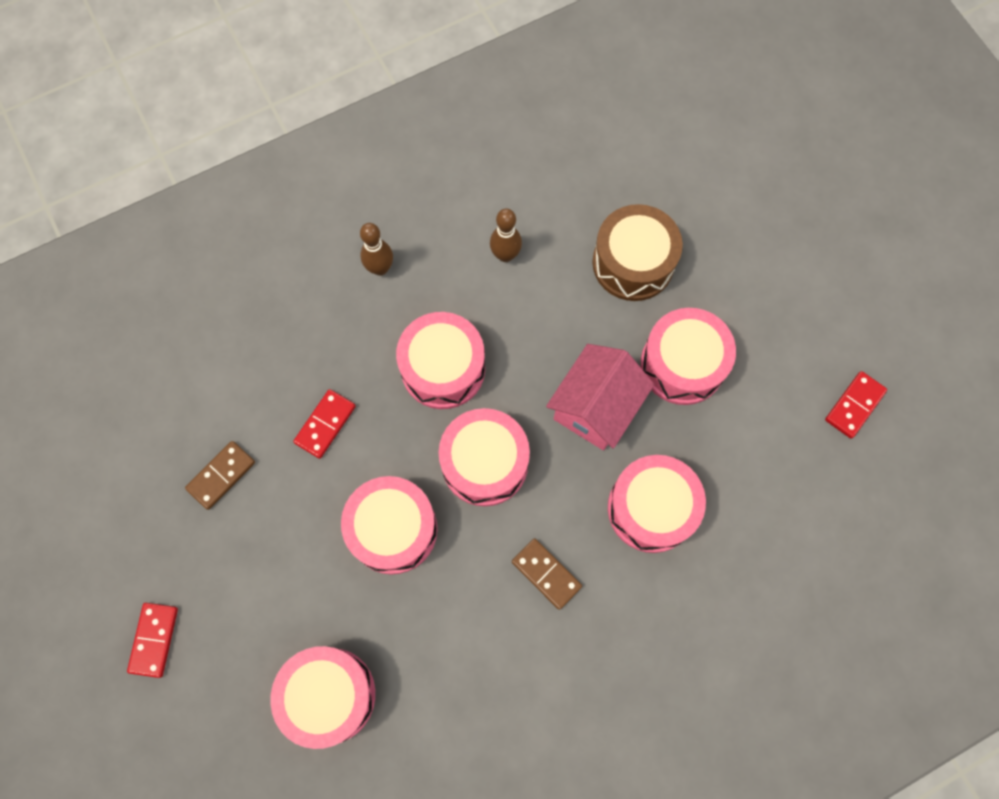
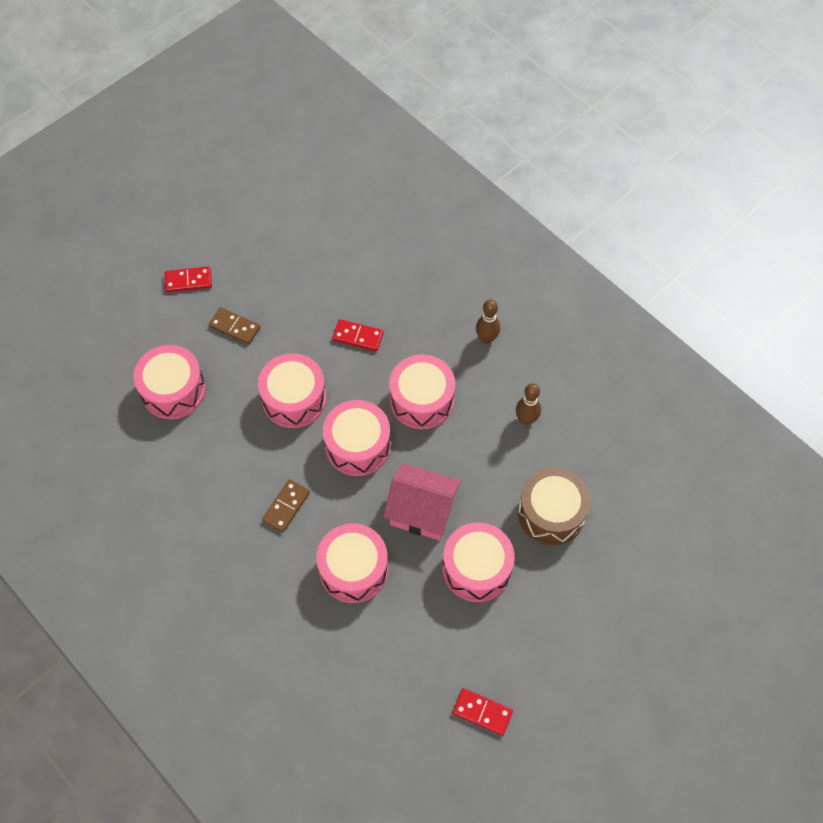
camera: 75 degrees right, 10 degrees down
(221, 476) = (305, 285): brown domino -> brown domino (234, 327)

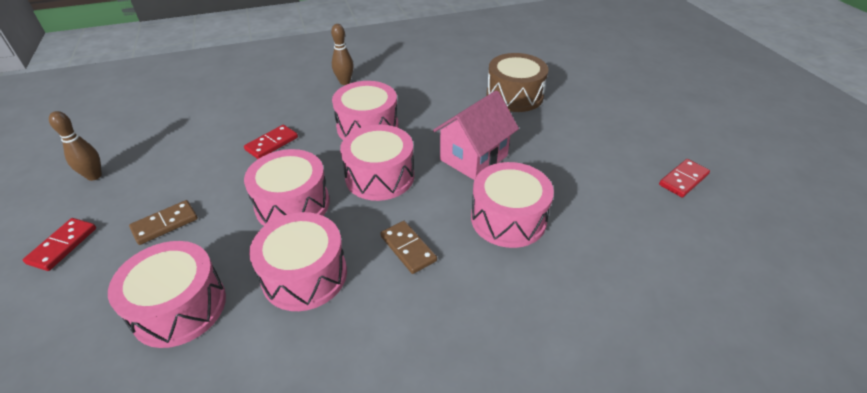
camera: 65 degrees left, 20 degrees down
(476, 568) = (544, 144): pink drum -> pink drum (304, 275)
(526, 419) = (428, 84): brown bowling pin -> brown bowling pin (94, 176)

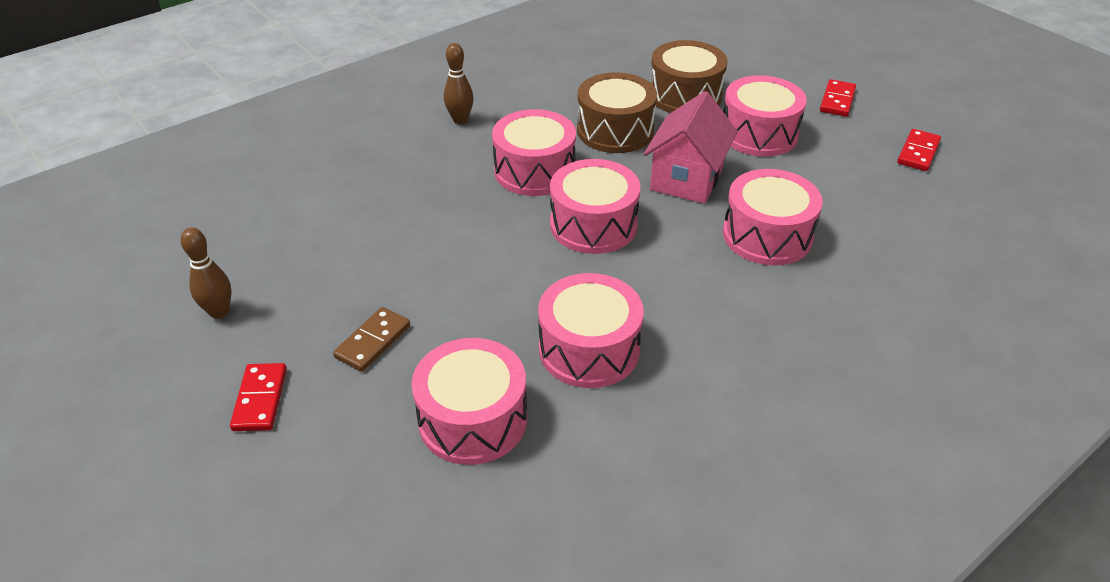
camera: 20 degrees left, 0 degrees up
(272, 143) = (428, 217): red domino -> red domino (837, 100)
(292, 204) = (513, 280): pink drum -> pink drum (758, 134)
(408, 248) = (682, 292): brown domino -> none
(445, 110) = (615, 130): none -> brown drum

